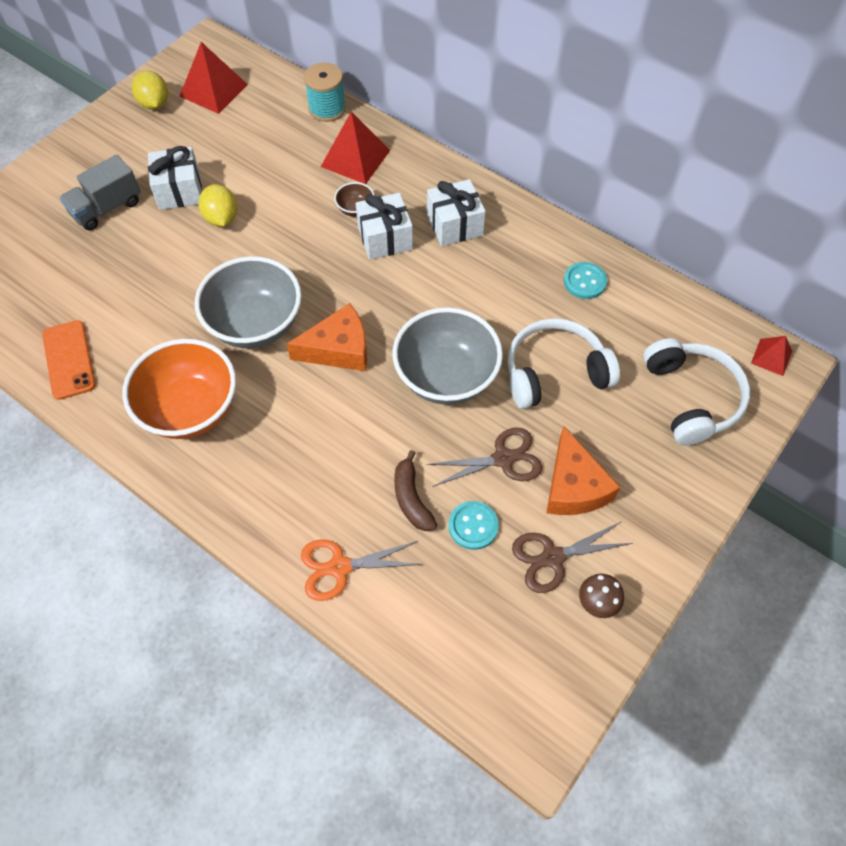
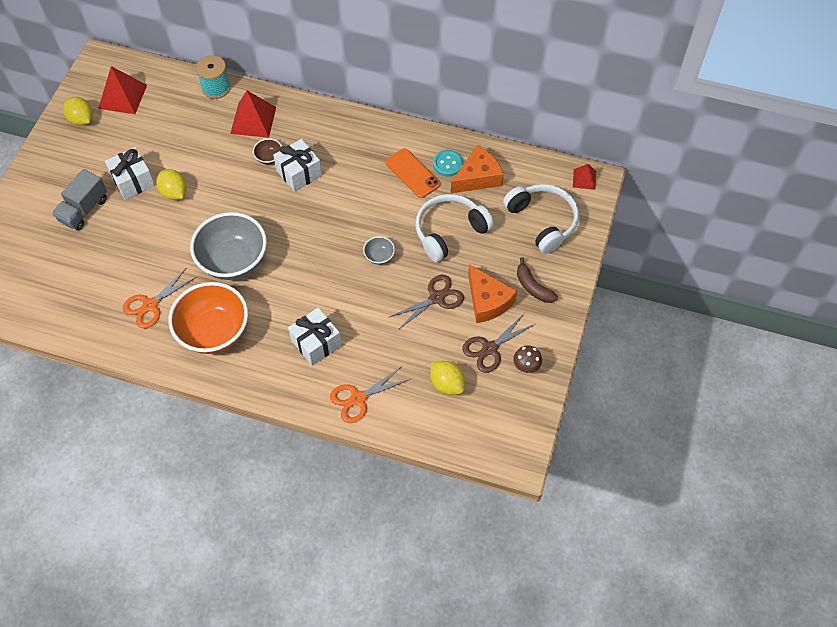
camera: 20 degrees left, 0 degrees up
(69, 360) = (110, 326): orange phone -> orange phone (412, 173)
(128, 349) = (150, 305): none -> orange scissors
(338, 349) = (299, 260): orange cheese -> orange cheese (478, 177)
(411, 498) = (387, 341): brown banana -> brown banana (533, 287)
(446, 377) = (379, 256): grey bowl -> grey bowl, size x0.43
(455, 225) = (344, 149): white gift -> white gift (316, 343)
(472, 589) = (447, 384): none -> yellow lemon
(473, 526) = (433, 346): turquoise button -> none

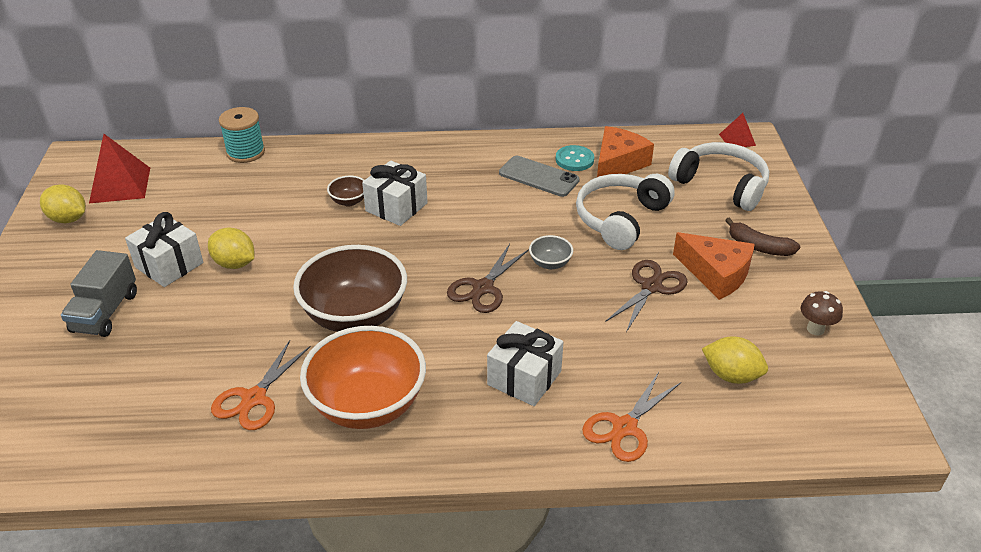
camera: 20 degrees left, 20 degrees down
(233, 261) = (355, 316): grey bowl -> brown bowl
(253, 120) = (309, 171): red pyramid -> none
(412, 173) = (538, 177): orange phone -> grey phone
(490, 349) = (756, 322): brown scissors -> brown scissors (483, 288)

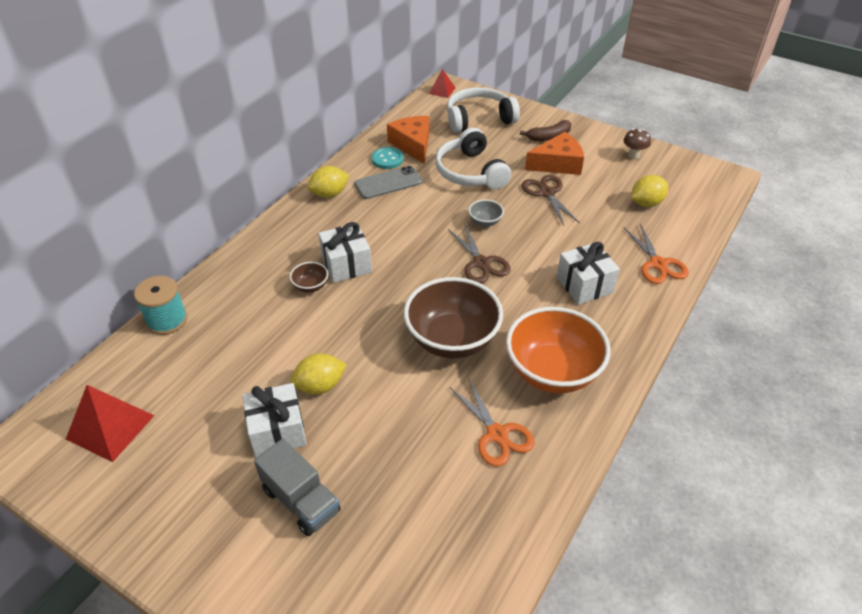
camera: 55 degrees left, 5 degrees up
(68, 219) = (121, 487): yellow lemon -> yellow lemon (329, 194)

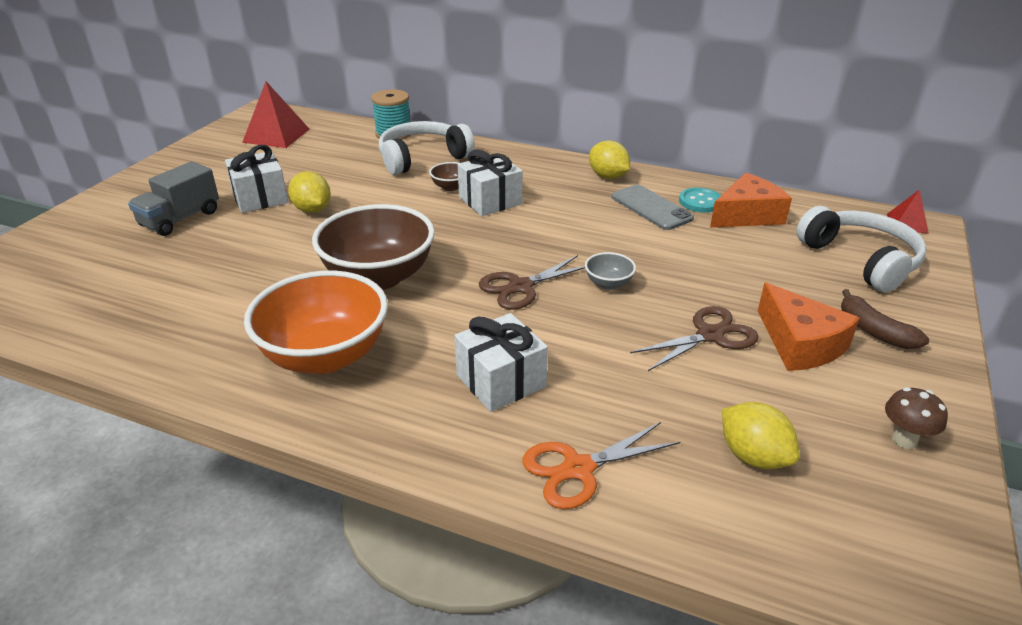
camera: 80 degrees right, 10 degrees down
(470, 172) = (716, 264): white headphones -> white headphones (422, 158)
(497, 434) = (232, 318): orange scissors -> none

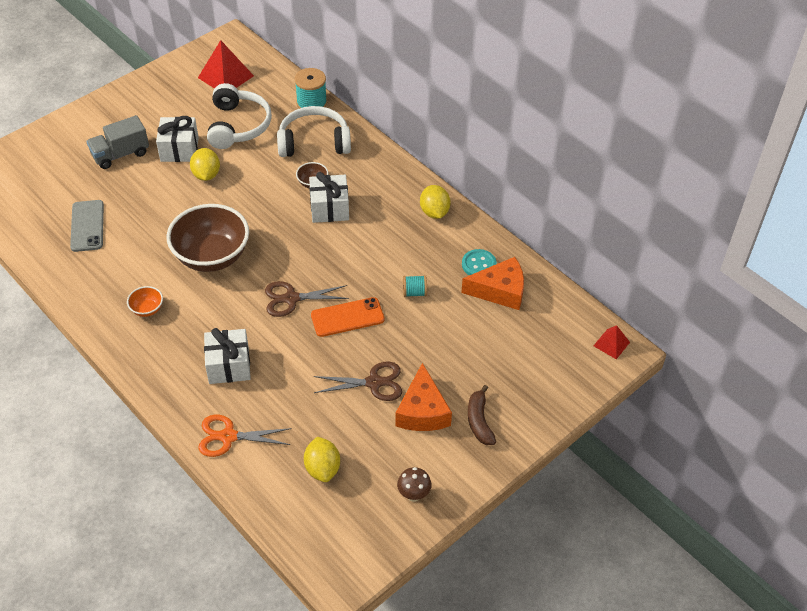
camera: 25 degrees right, 15 degrees up
(325, 356) = (147, 309): orange bowl -> orange bowl, size x0.43
(608, 284) = (347, 317): grey bowl -> orange phone
(651, 208) = (437, 257): grey phone -> grey phone (87, 226)
(660, 241) = (414, 292): none -> turquoise spool
(860, 260) = (536, 363): white headphones -> white headphones (238, 126)

